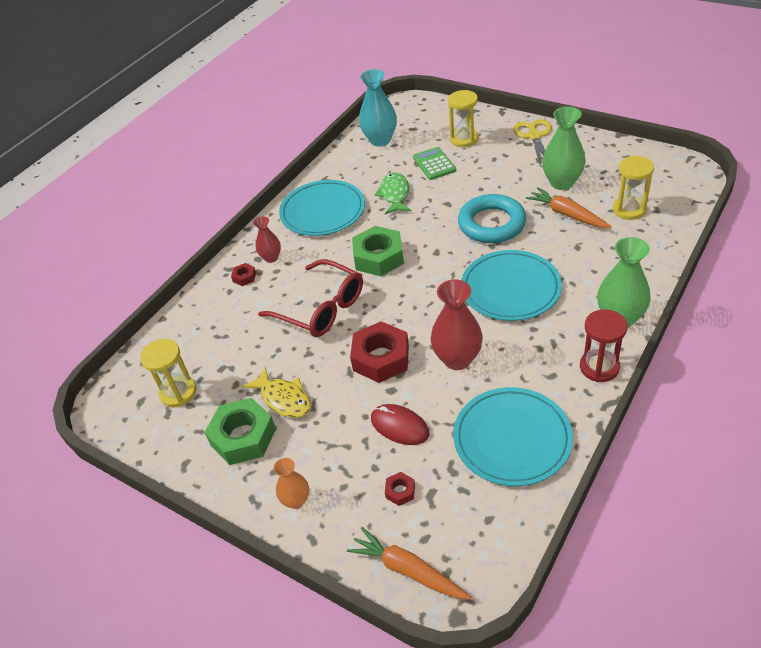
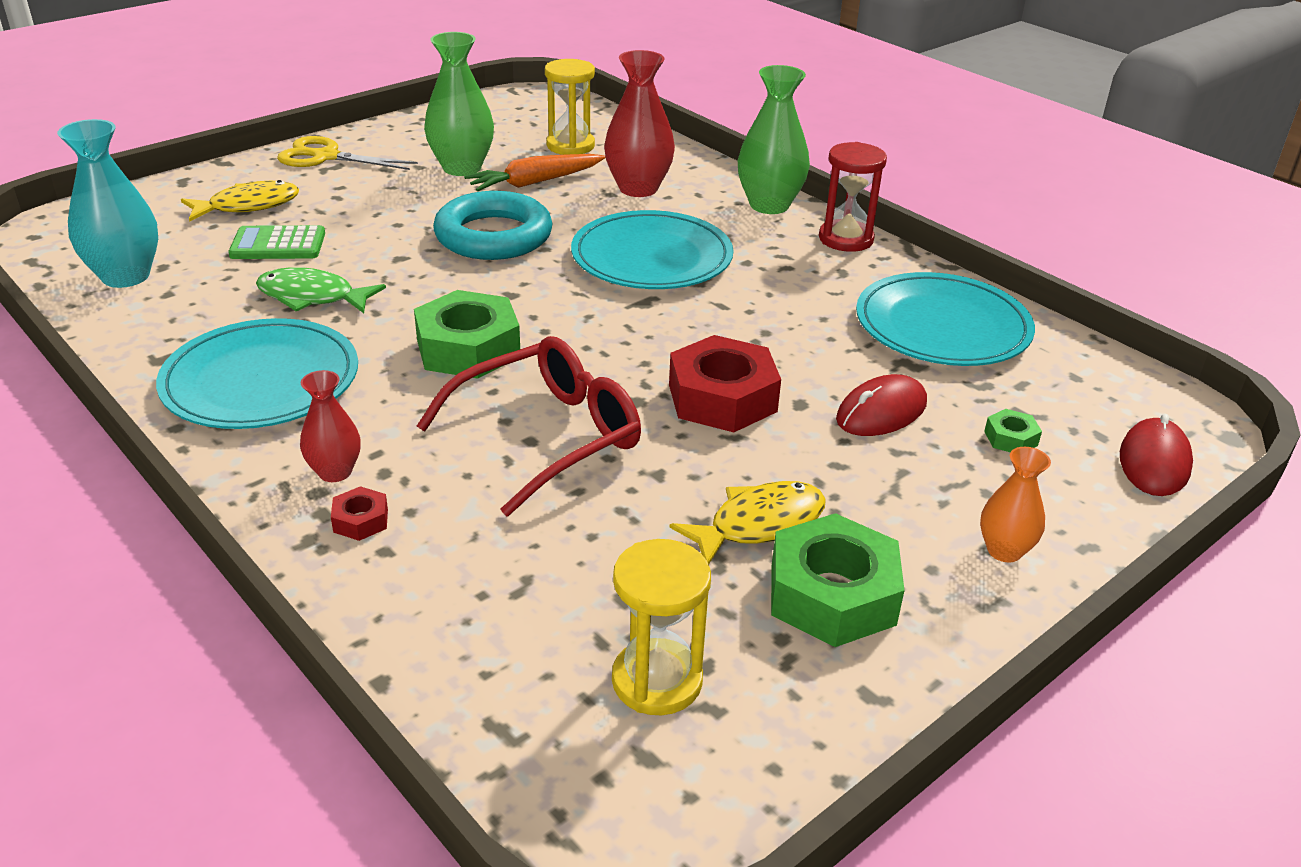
camera: 80 degrees left, 10 degrees down
(400, 491) = (1010, 438): red nut -> green nut
(408, 570) = (1154, 462): orange carrot -> red mouse
(457, 359) = (768, 331): red vase -> red vase (638, 188)
(464, 139) = (248, 206): yellow hourglass -> yellow fish

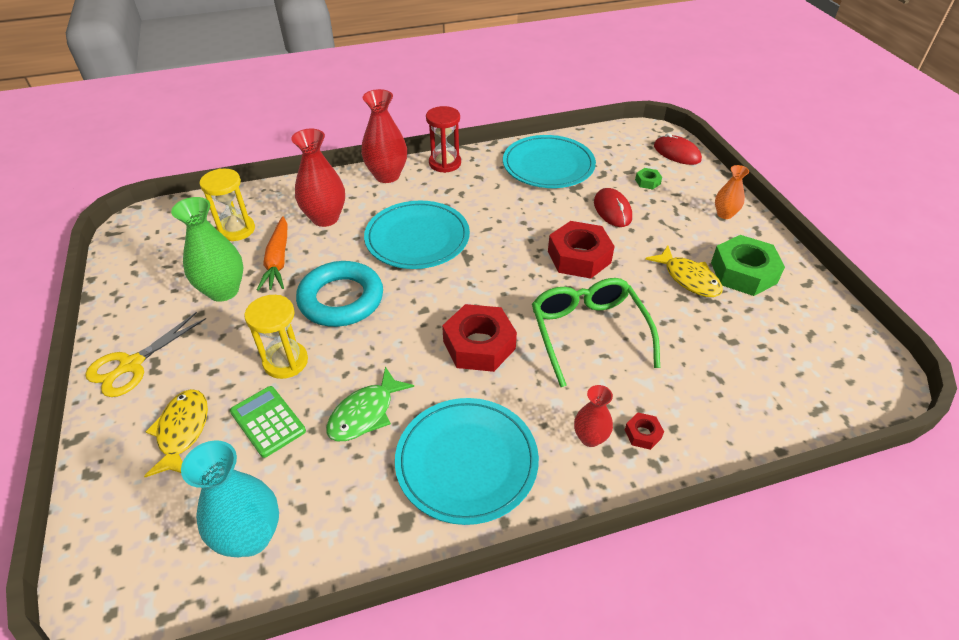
camera: 65 degrees left, 10 degrees up
(278, 244) = (268, 421): green calculator -> green calculator turned 120 degrees clockwise
(468, 348) = (479, 345): green nut -> red nut
(548, 436) = (588, 333): red glasses -> green glasses
(657, 681) = (791, 346): yellow hourglass -> yellow hourglass (285, 361)
(759, 524) = (688, 278): yellow fish -> yellow fish turned 150 degrees clockwise
(769, 205) = (387, 175): green vase -> red vase

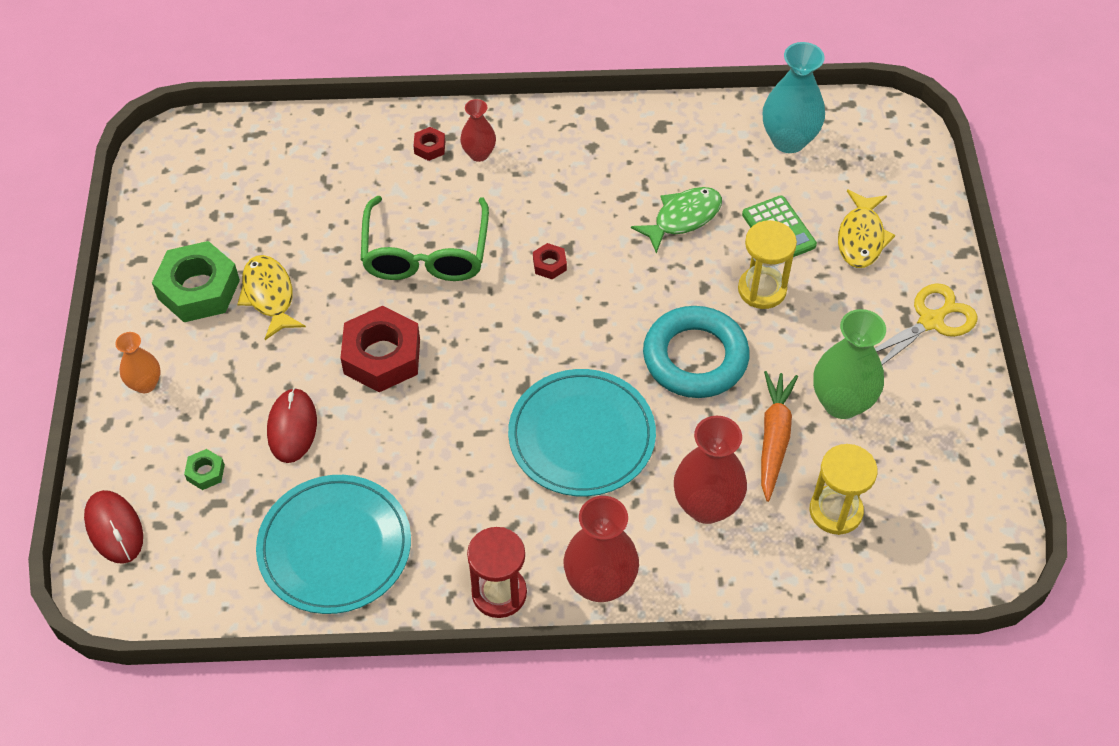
camera: 165 degrees left, 10 degrees up
(466, 462) = (597, 158): turquoise plate -> none
(479, 345) = (549, 264): red nut -> red nut, size x0.45

